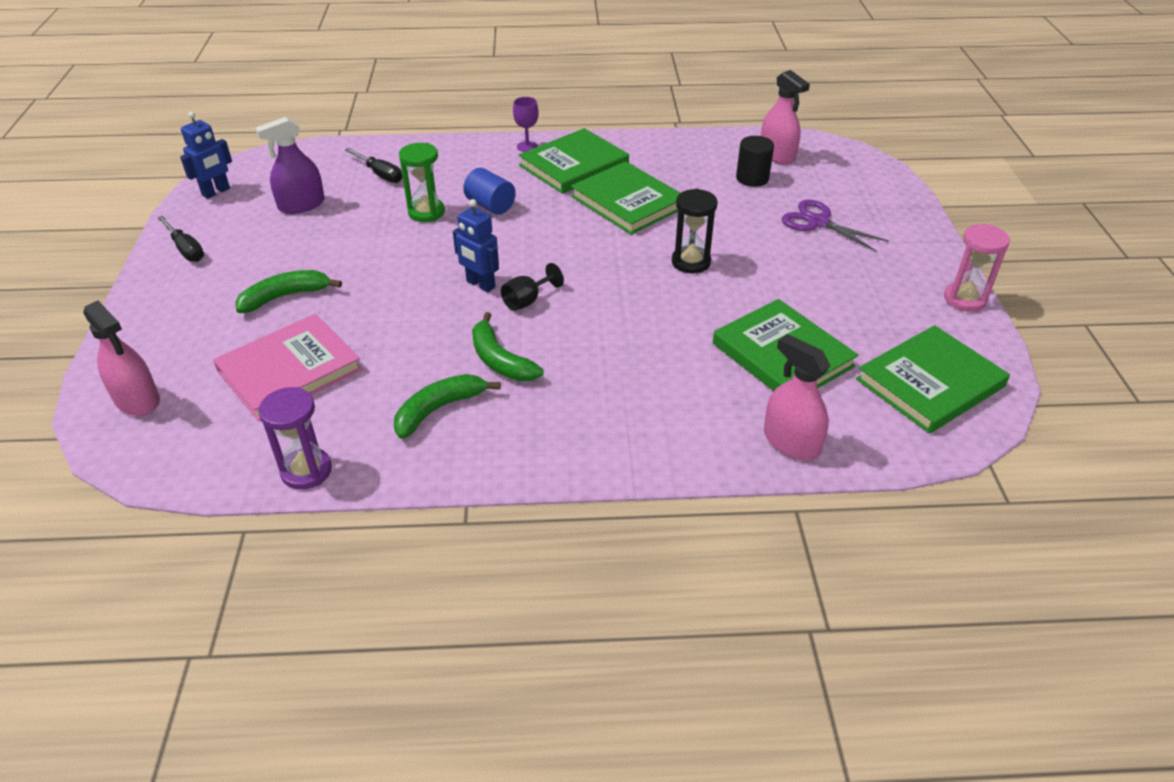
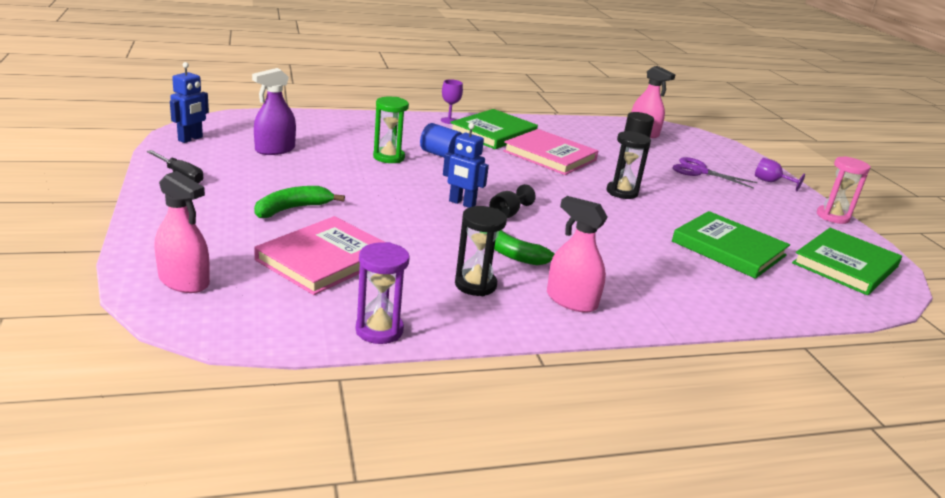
camera: 15 degrees left, 15 degrees down
(380, 174) = (335, 132): black screwdriver -> none
(439, 409) = (475, 285): green banana -> black hourglass
(628, 202) = (550, 156): green book -> pink book
(791, 442) = (773, 302): pink spray bottle -> pink spray bottle (571, 300)
(910, 239) = (770, 182): none -> purple goblet

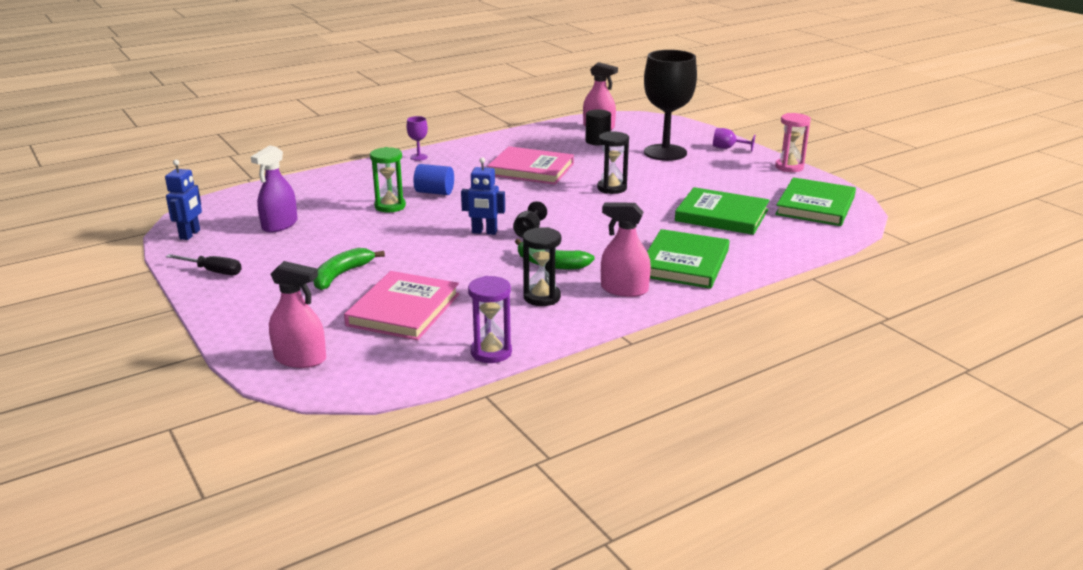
camera: 15 degrees left, 0 degrees up
(493, 133) = (467, 159): green book -> green book (684, 263)
(699, 171) = (665, 152): purple scissors -> black goblet

